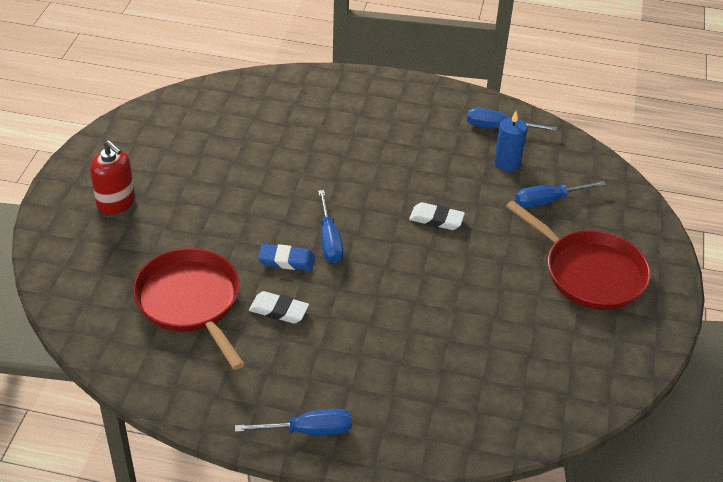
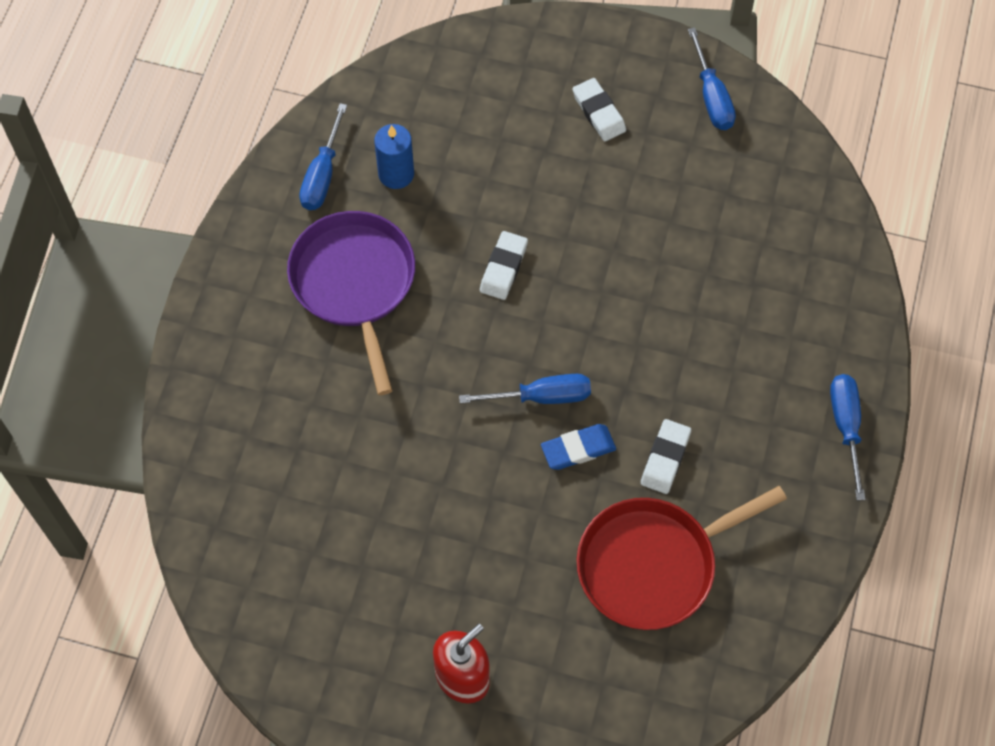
camera: 85 degrees left, 20 degrees up
(286, 260) = (578, 449): blue eraser -> blue eraser turned 60 degrees clockwise
(413, 145) = (354, 283): none -> purple pan
(548, 201) = (471, 137): blue screwdriver -> blue screwdriver (711, 96)
(590, 273) = (598, 112): red pan -> white eraser

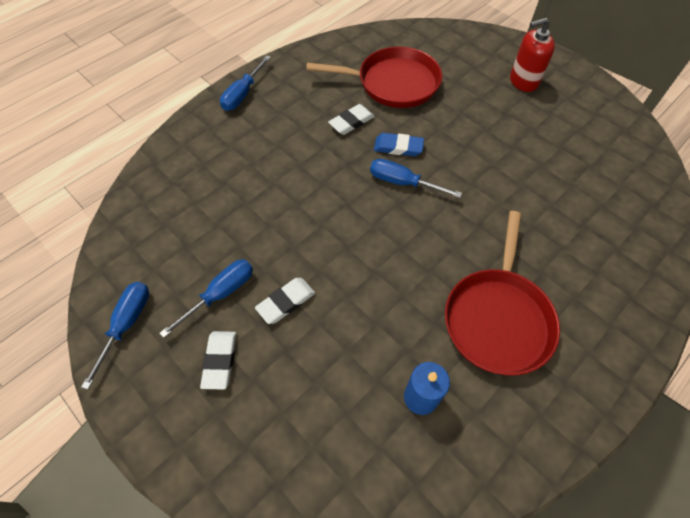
camera: 150 degrees left, 5 degrees down
(322, 175) = (487, 433): blue screwdriver -> blue screwdriver (220, 294)
(354, 283) = (498, 318): purple pan -> red pan
(503, 268) = (377, 273): white eraser -> white eraser (286, 302)

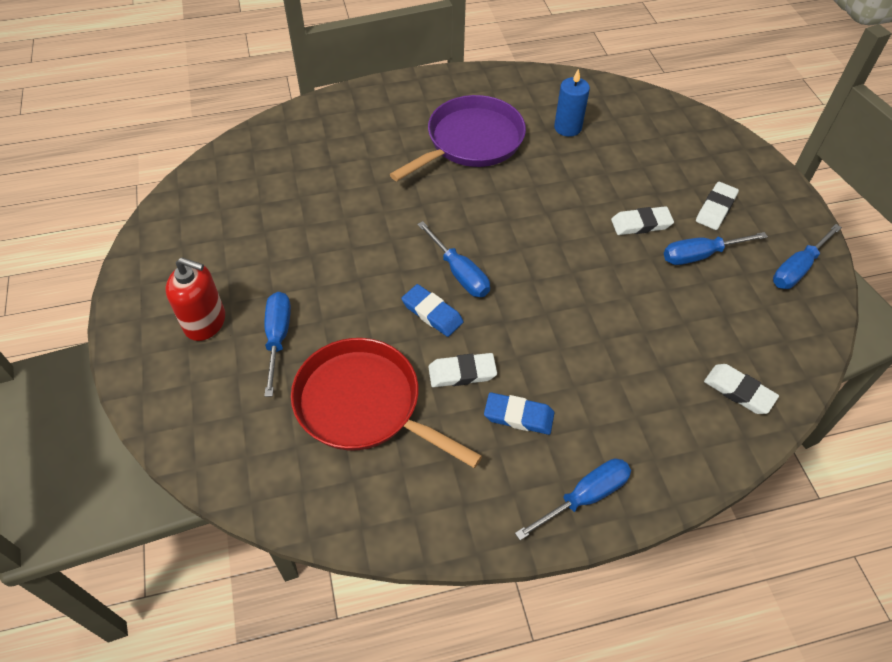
camera: 150 degrees left, 5 degrees down
(163, 190) = (739, 391): none -> white eraser
(302, 115) = (518, 416): none -> blue eraser
(474, 92) = (278, 338): none -> blue screwdriver
(498, 318) = (471, 141): red pan -> purple pan

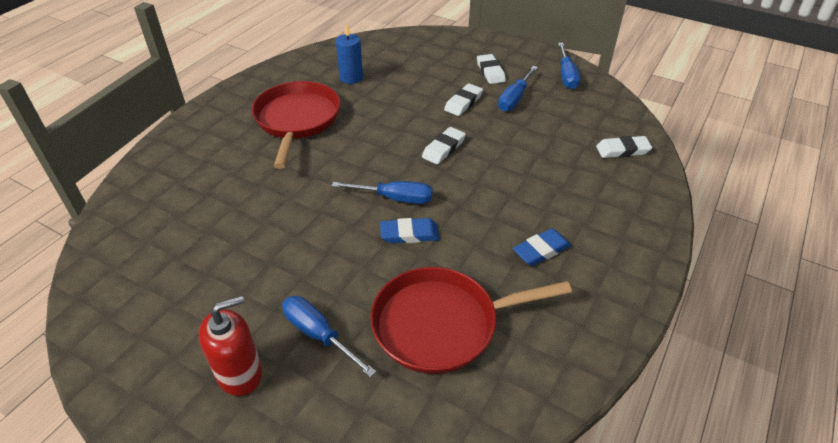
camera: 45 degrees left, 10 degrees down
(462, 373) = (476, 253): white eraser -> white eraser (443, 148)
(471, 141) = (297, 120): purple pan -> red pan
(584, 497) = (633, 262): blue screwdriver -> none

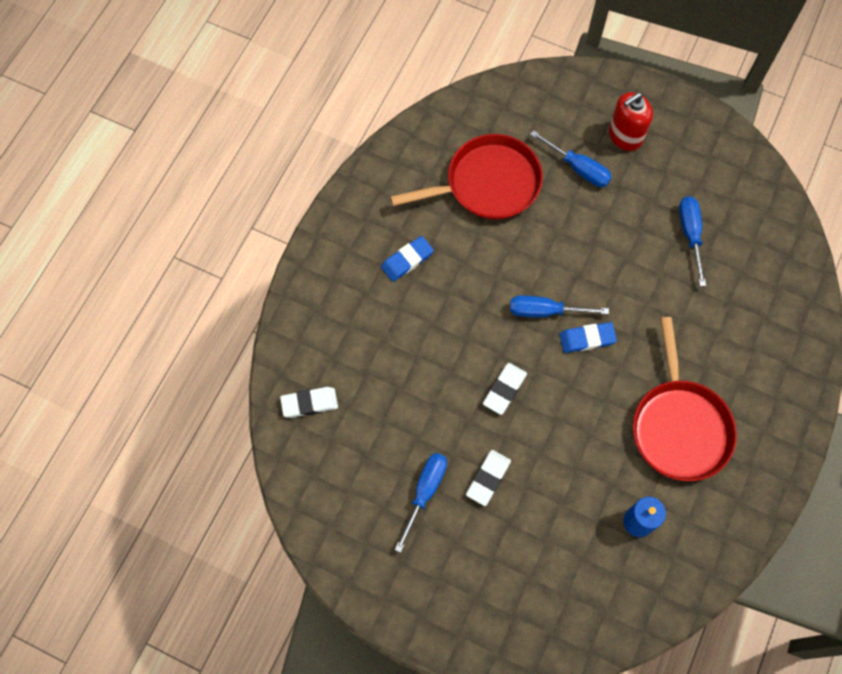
camera: 175 degrees right, 25 degrees up
(409, 234) = (524, 269): blue eraser -> blue eraser (587, 339)
(490, 72) = (456, 553): white eraser -> none
(566, 76) = (354, 552): blue screwdriver -> blue screwdriver (690, 235)

